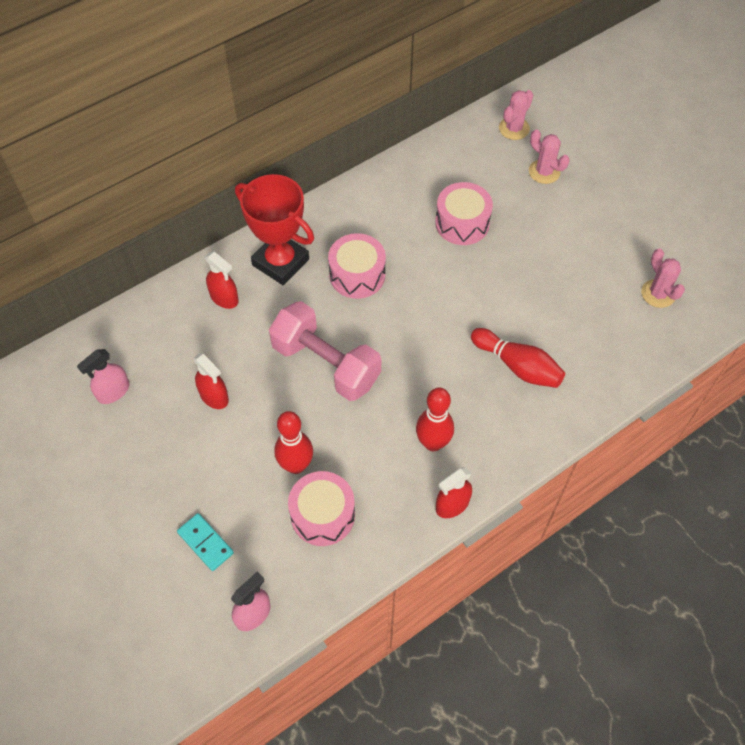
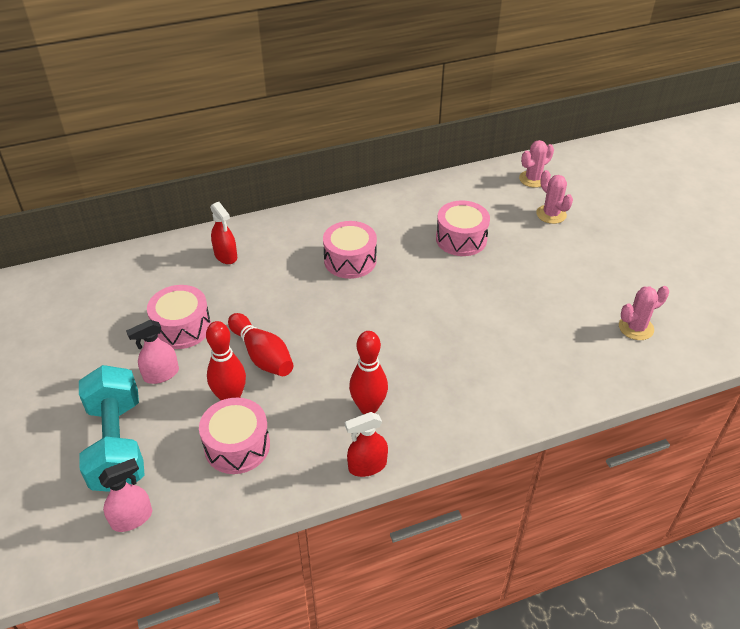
camera: 15 degrees right, 15 degrees down
(113, 391) = (97, 306): pink spray bottle -> pink spray bottle (161, 374)
(205, 543) = (117, 444): turquoise domino -> turquoise dumbbell
(214, 396) = (182, 327): red spray bottle -> pink drum
(280, 262) = (286, 239): red trophy -> none
(326, 364) = (293, 322): pink dumbbell -> none
(517, 366) = (475, 360): red bowling pin -> red bowling pin (262, 355)
(658, 294) = (636, 328): pink cactus -> pink cactus turned 75 degrees clockwise

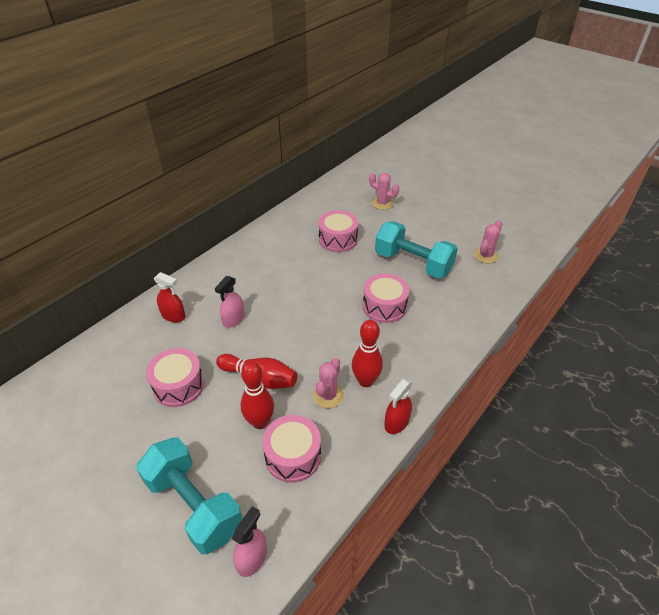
camera: 30 degrees left, 0 degrees up
(161, 374) = (189, 430): pink spray bottle -> pink spray bottle (233, 319)
(350, 260) = (272, 283): pink drum -> pink drum (384, 306)
(531, 301) = (413, 263): none -> turquoise dumbbell
(533, 179) = (353, 184): pink cactus -> pink cactus (328, 395)

